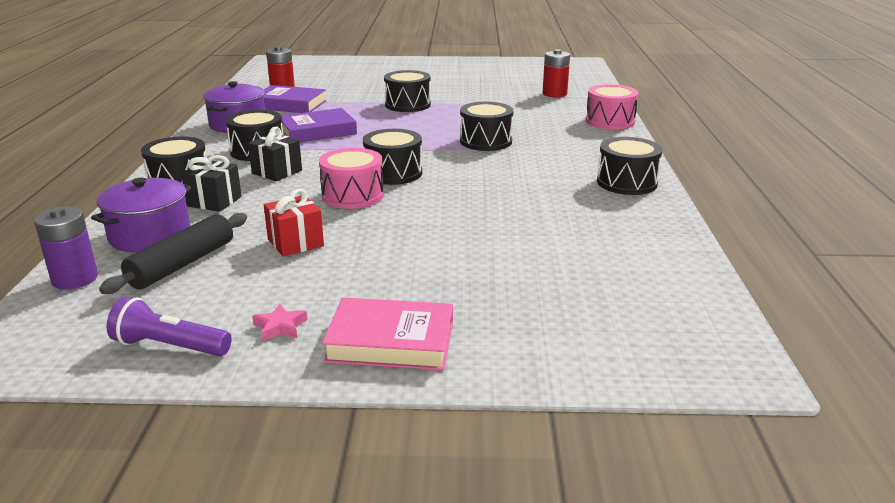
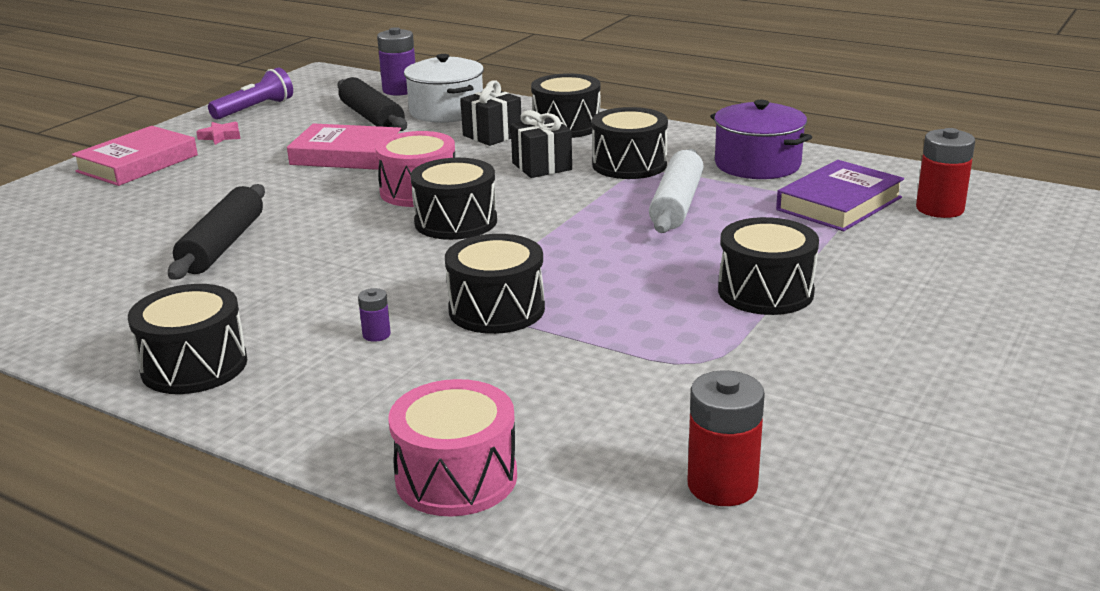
camera: 120 degrees right, 0 degrees up
(150, 235) = (446, 111): purple pot -> white pot
(295, 243) = (346, 155): red gift -> pink book
(317, 131) = (676, 204): purple book -> white rolling pin
(503, 227) = (223, 245): none -> black rolling pin
(542, 156) = (376, 335): none -> purple battery

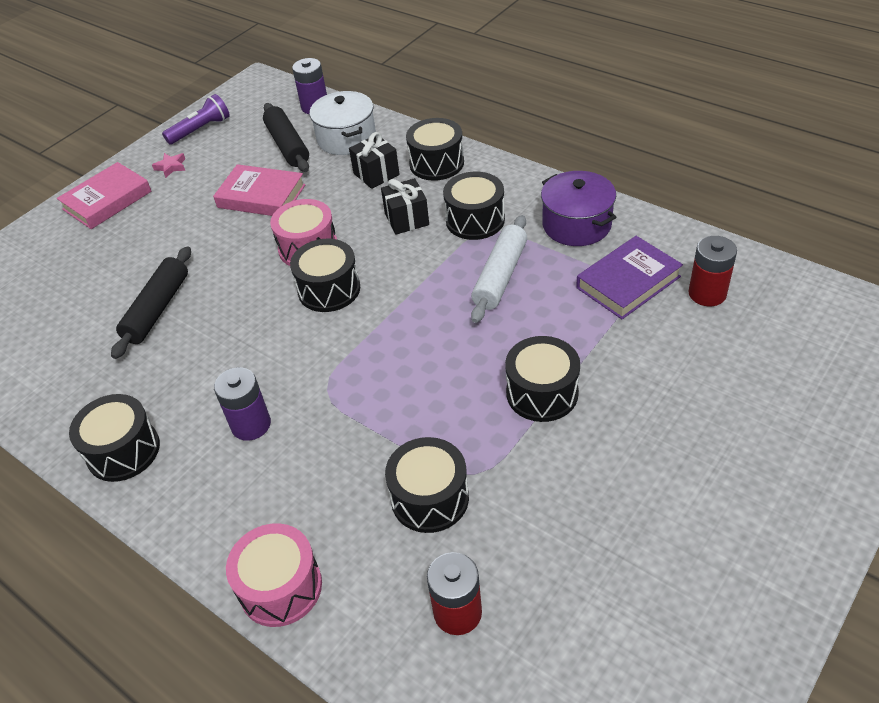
camera: 10 degrees right, 20 degrees up
(376, 335) = (251, 425): purple battery -> purple battery, size x2.00
(496, 309) = (340, 401): black drum -> black drum (430, 498)

